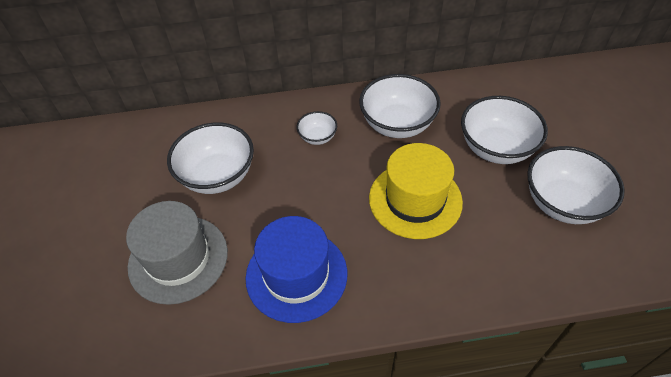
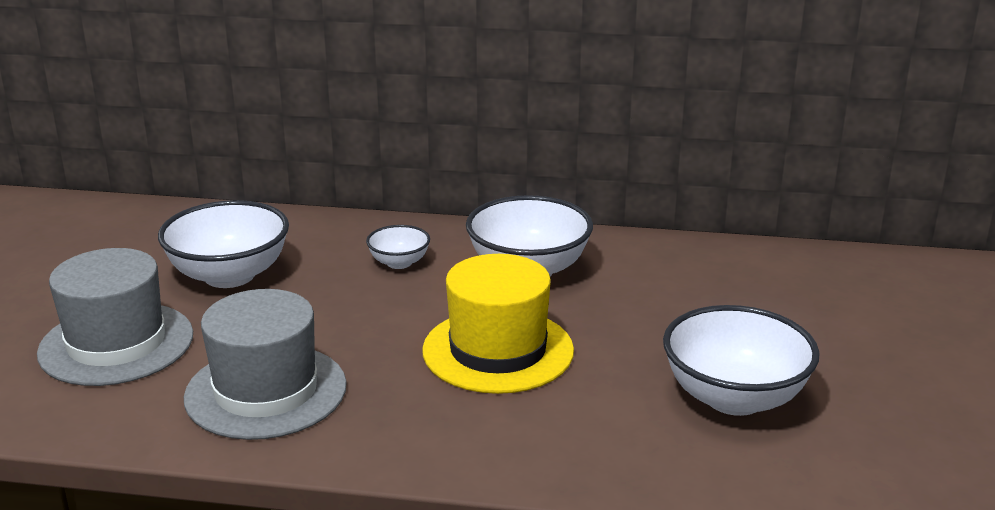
camera: 15 degrees right, 25 degrees down
(296, 275) = (266, 391): blue hat -> grey hat
(496, 148) = (667, 320): white bowl -> none

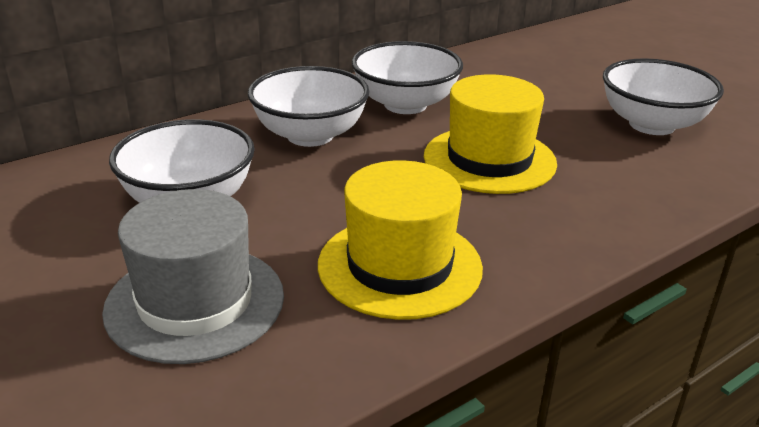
camera: 45 degrees left, 5 degrees up
(266, 391) = (400, 266): grey hat -> yellow hat
(399, 263) = (310, 135): white bowl -> white bowl, size x1.95

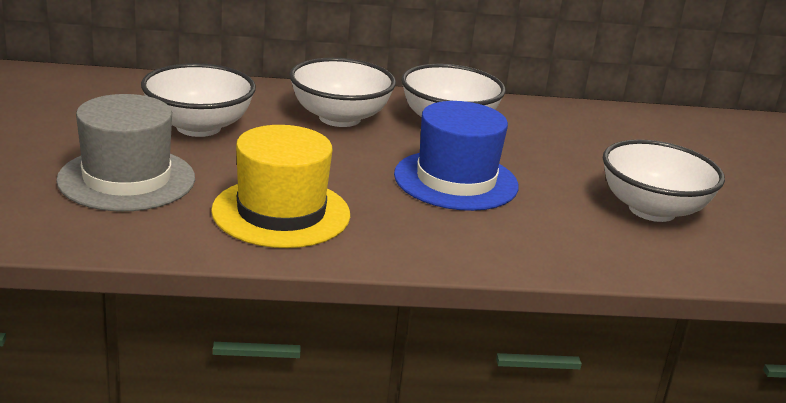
camera: 30 degrees right, 5 degrees down
(489, 159) = (456, 180): yellow hat -> blue hat

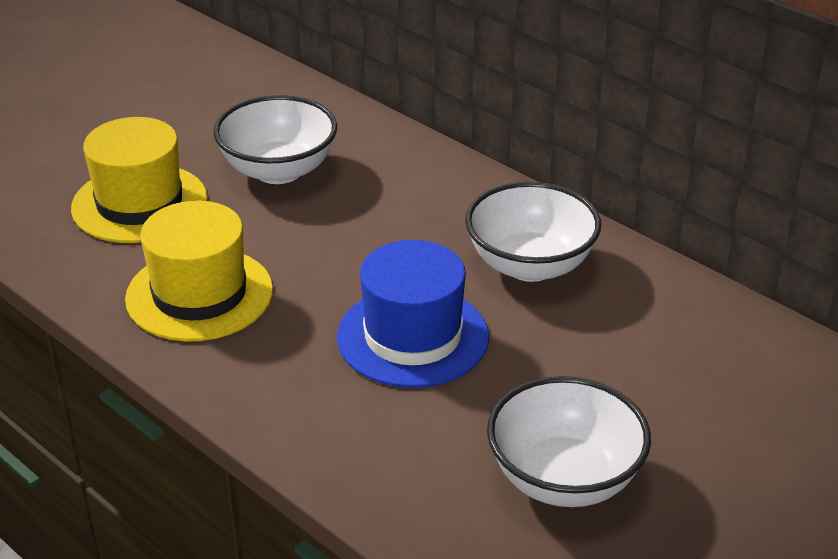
camera: 50 degrees right, 10 degrees up
(127, 179) = (139, 203): grey hat -> yellow hat
(339, 118) = (425, 211): white bowl -> none

